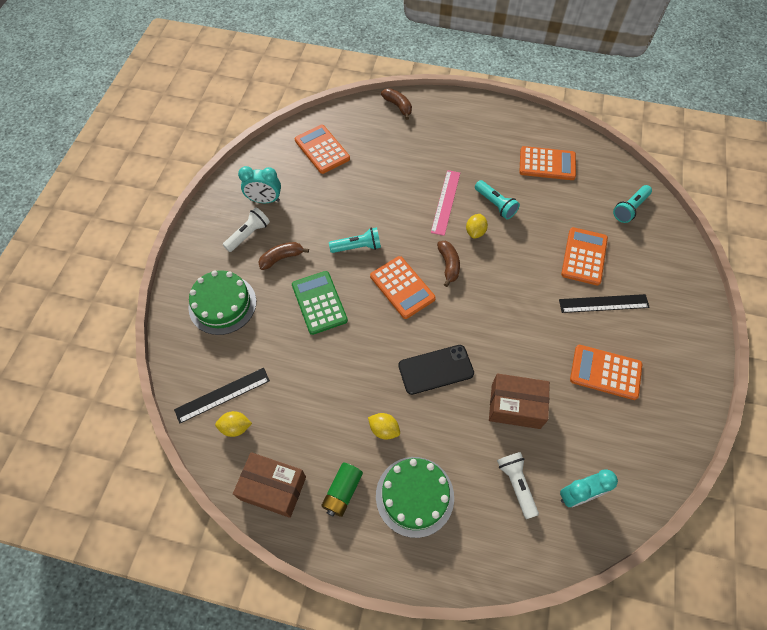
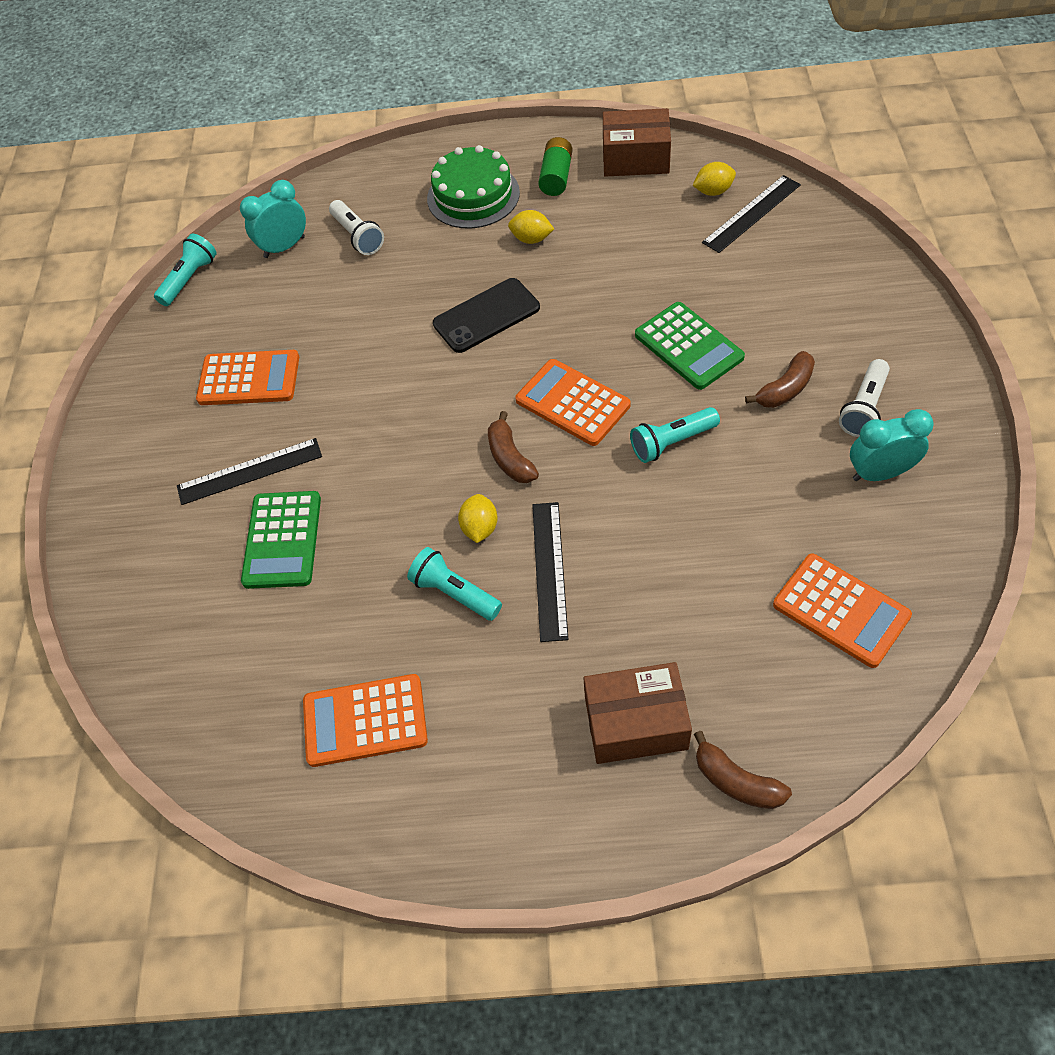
camera: 170 degrees right, 5 degrees down
(222, 304) = (828, 304): green cake -> none
(446, 202) = (549, 570): pink ruler -> black ruler
(515, 406) = (370, 307): brown box -> brown box (636, 723)
(584, 256) = (282, 540): orange calculator -> green calculator
(630, 208) = (195, 663): turquoise flashlight -> turquoise flashlight (189, 279)

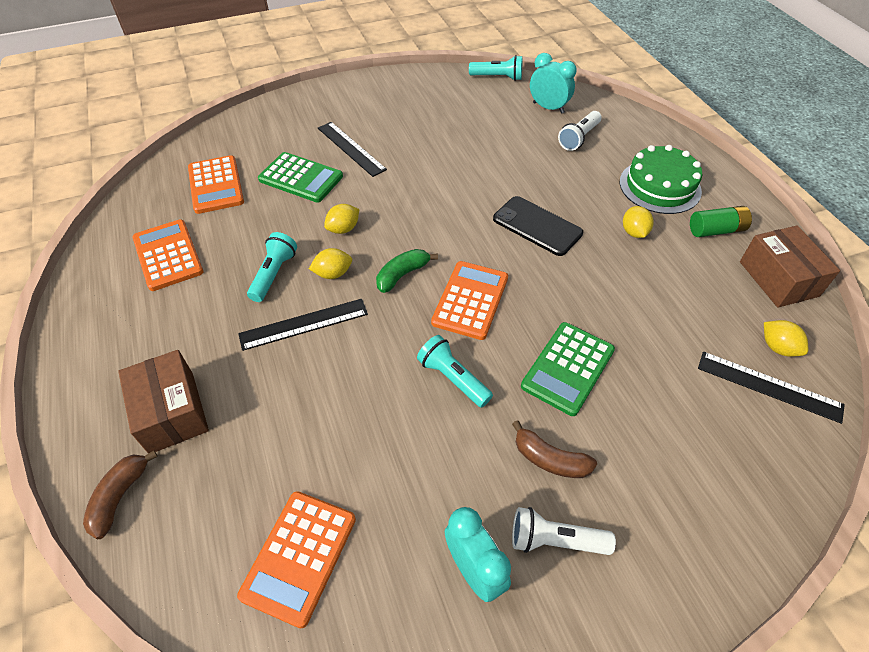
camera: 65 degrees right, 5 degrees down
(249, 379) = (426, 126): orange calculator -> orange calculator (215, 185)
(282, 540) = (301, 178): green calculator -> green calculator turned 135 degrees counterclockwise
(406, 505) = (343, 229): none -> yellow lemon
(510, 458) = (402, 275): brown banana -> green banana

